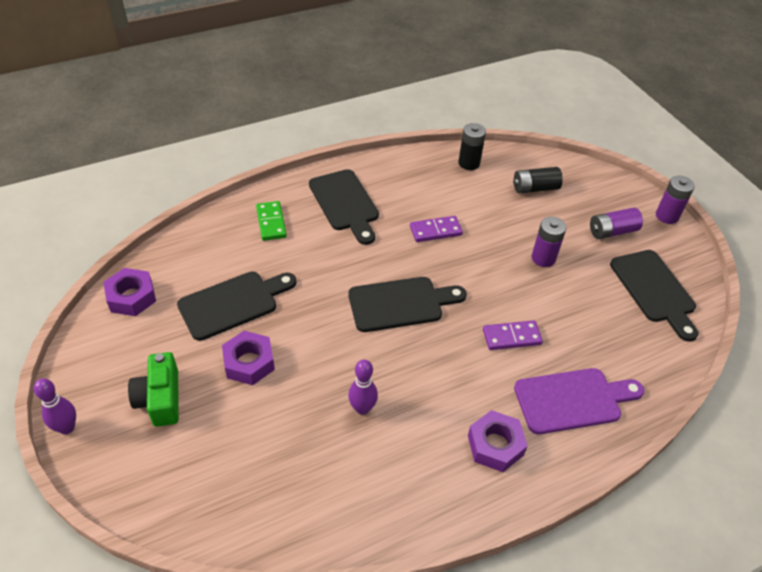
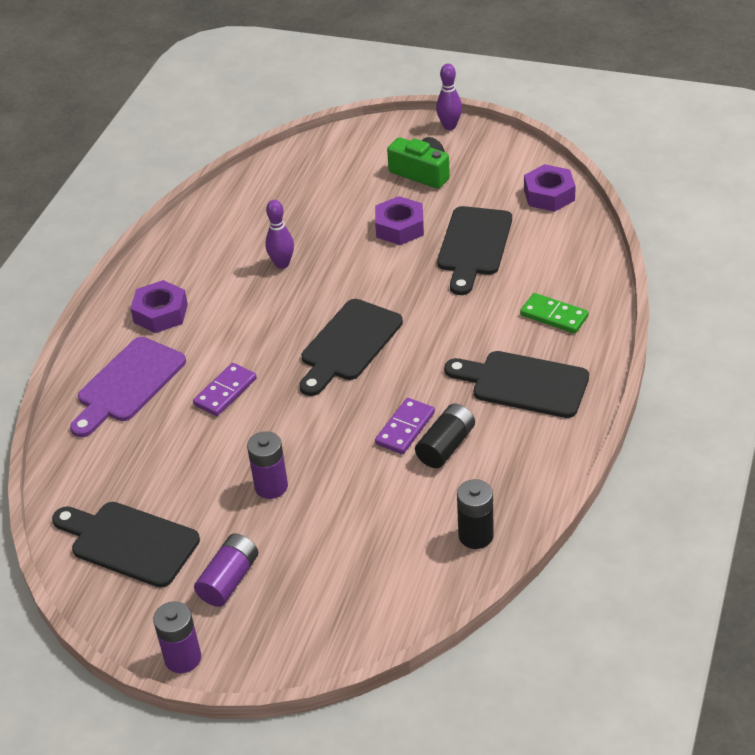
camera: 140 degrees right, 5 degrees down
(535, 188) = (367, 565): black battery -> black battery (446, 446)

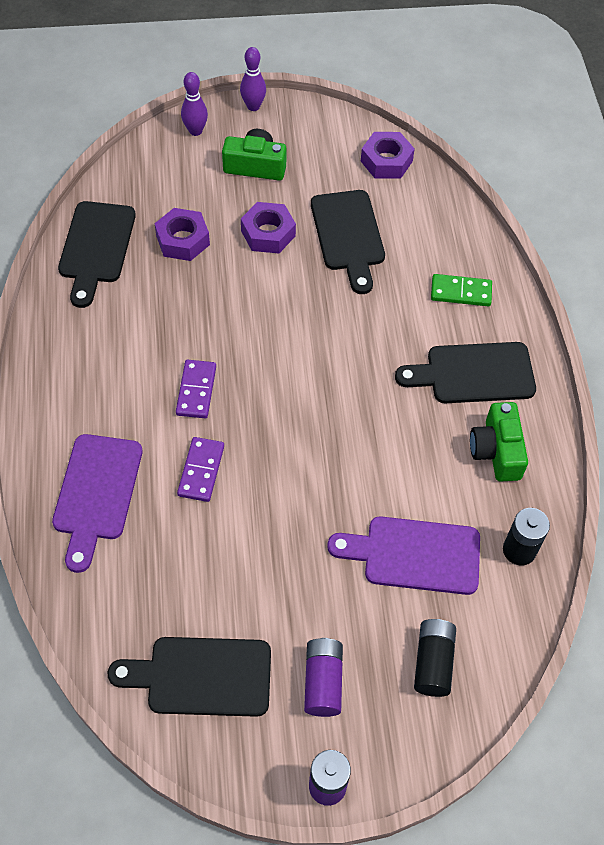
camera: 30 degrees left, 15 degrees up
(160, 313) = (84, 400): purple nut -> purple nut (183, 240)
(271, 486) = (305, 563): purple battery -> none
(282, 264) = (176, 306): purple bowling pin -> purple bowling pin (195, 131)
(348, 344) = (291, 379): black cutting board -> black cutting board (96, 247)
(373, 510) = (414, 555): none -> purple cutting board
(405, 428) = (394, 456): purple domino -> purple domino (196, 390)
(446, 446) = (441, 463): black battery -> black battery (433, 662)
(506, 451) = (496, 451): none -> green camera

